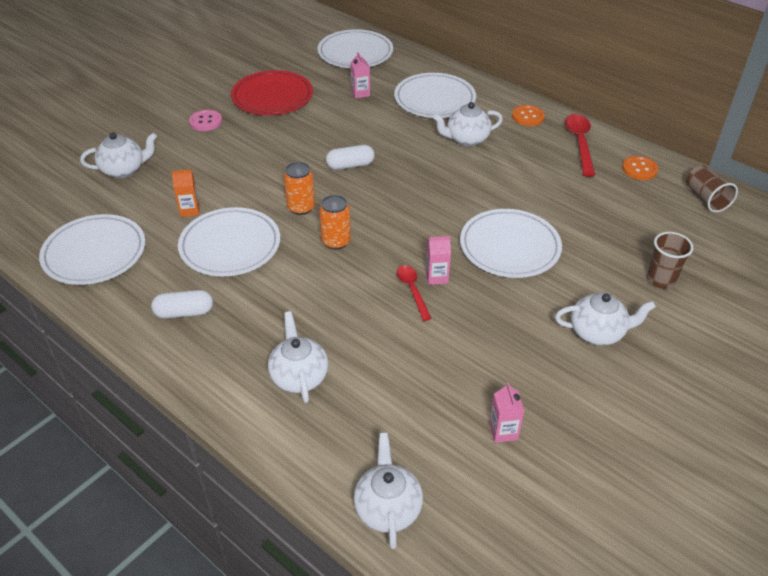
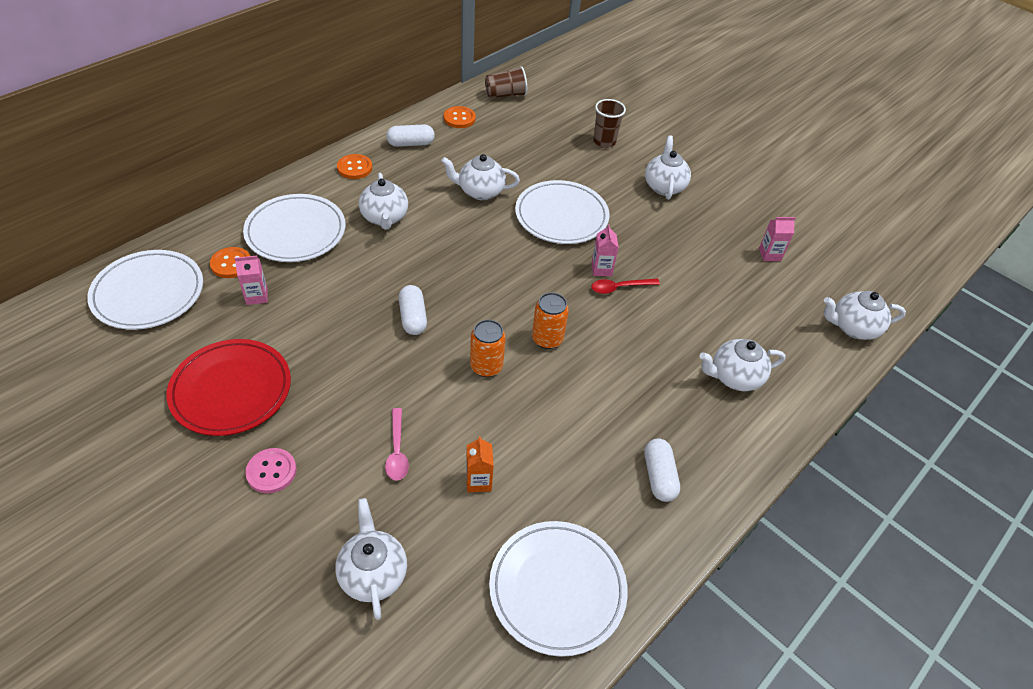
camera: 90 degrees left, 5 degrees up
(219, 170) = (397, 451): none -> pink spoon
(230, 245) = (549, 435): white plate -> none
(391, 78) = (231, 264): none -> orange button
(525, 190) = (480, 192): none -> white teapot
(579, 143) = (411, 143): red spoon -> white capsule

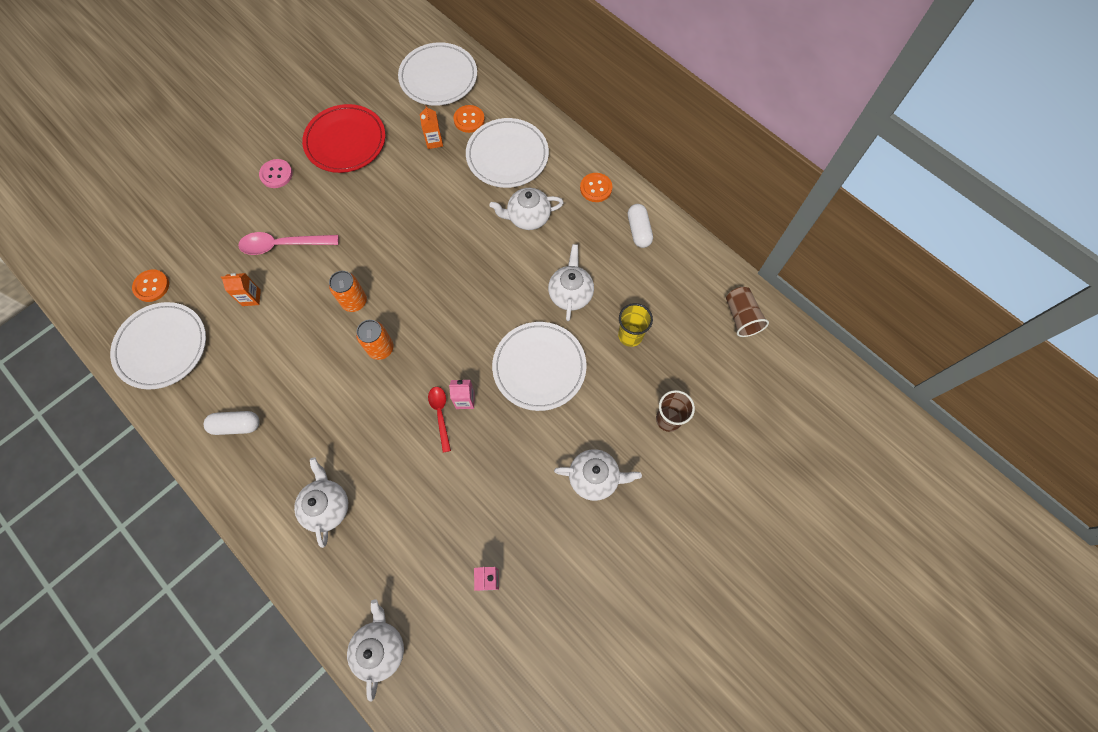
camera: 95 degrees right, 20 degrees up
(257, 296) = (434, 141): pink carton -> orange carton
(373, 574) = (194, 238): white teapot -> none
(397, 451) = (283, 245): pink spoon -> pink spoon, size x1.58
(413, 317) = (409, 247): white capsule -> none
(459, 118) = (688, 272): orange button -> orange button (151, 286)
(525, 157) = (630, 335): none -> yellow cup

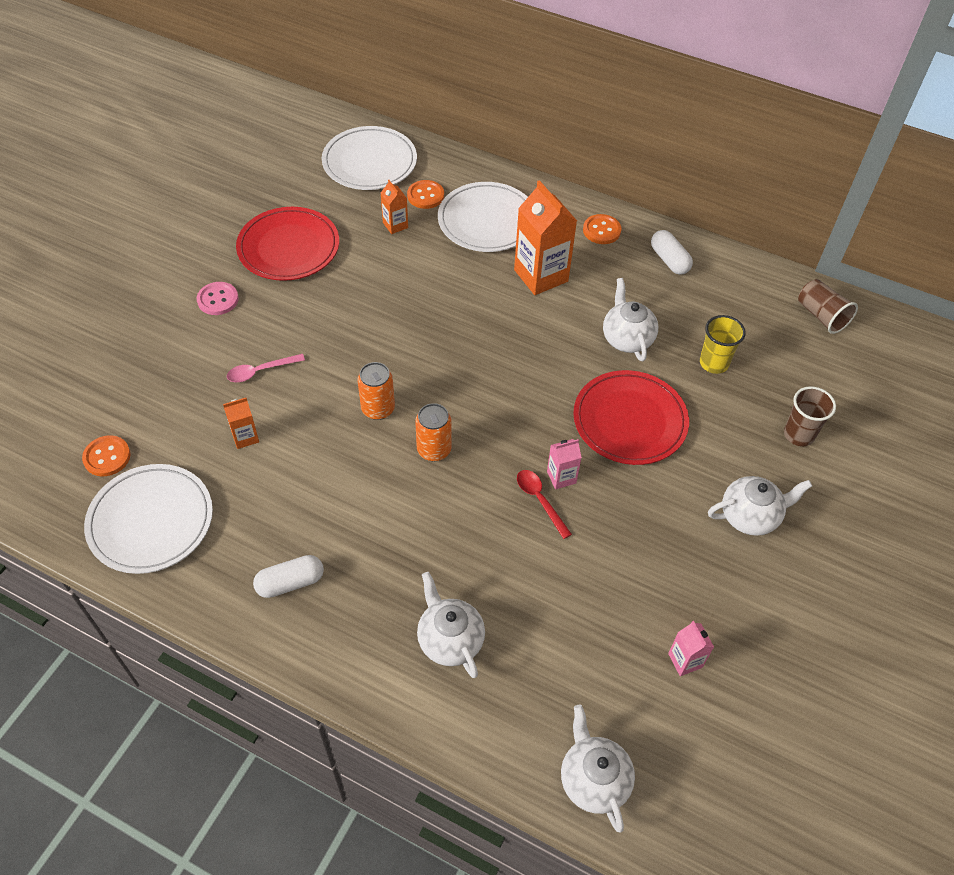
camera: 20 degrees left, 15 degrees down
(283, 245) = (260, 371): pink spoon -> pink spoon, size x0.63
(528, 218) = (541, 275): white teapot -> orange carton
(539, 367) = (629, 421): white plate -> red plate

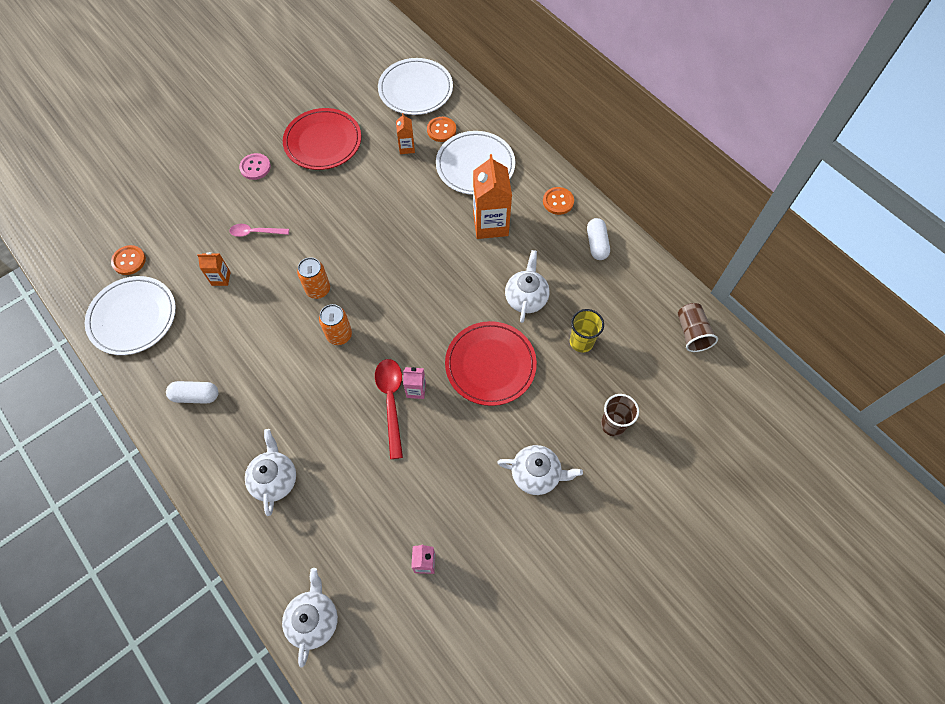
camera: 25 degrees right, 10 degrees up
(540, 500) = (391, 402): red spoon -> red spoon, size x1.58

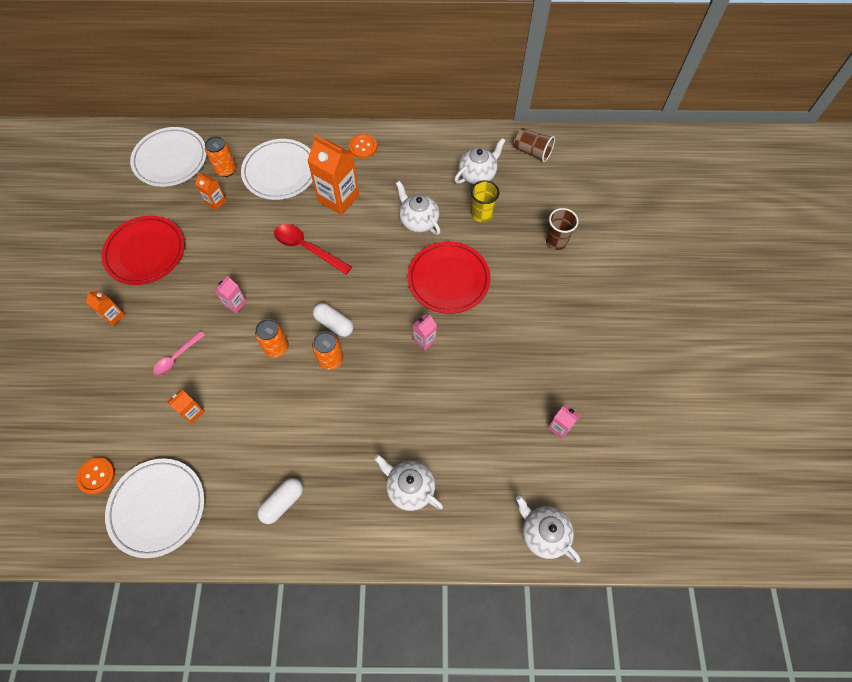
camera: 50 degrees left, 0 degrees up
(255, 167) = (113, 316): pink button -> orange carton
(331, 232) = (235, 303): none -> pink carton
(391, 402) = (419, 363): red spoon -> red spoon (307, 248)
(441, 130) = (226, 170): orange button -> orange can
(536, 474) = (553, 311): white teapot -> white teapot (477, 174)
(597, 244) = (418, 151): white capsule -> white capsule (334, 324)

